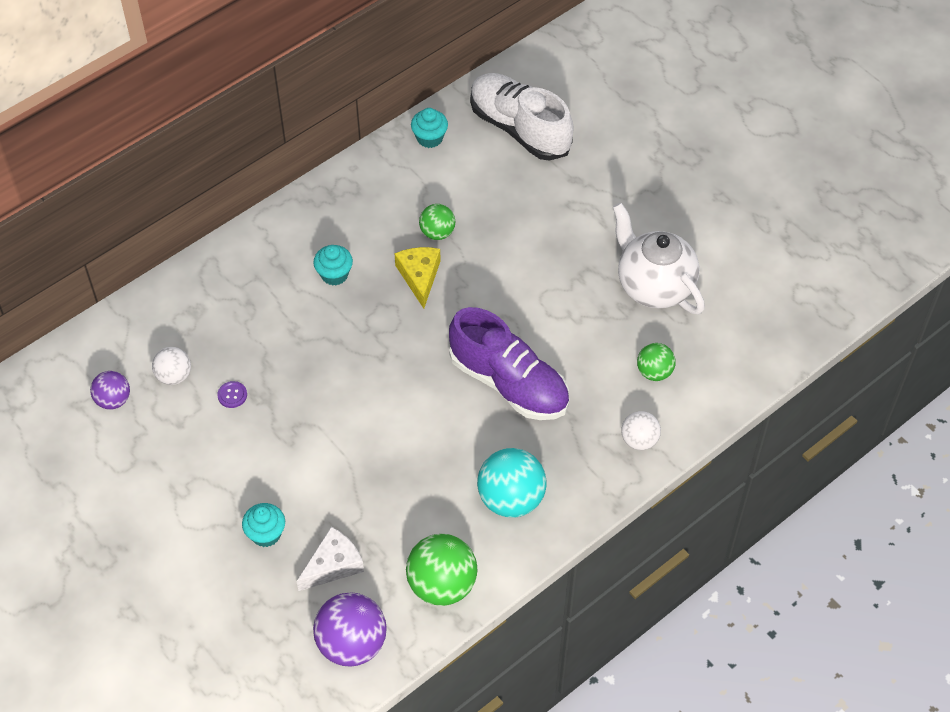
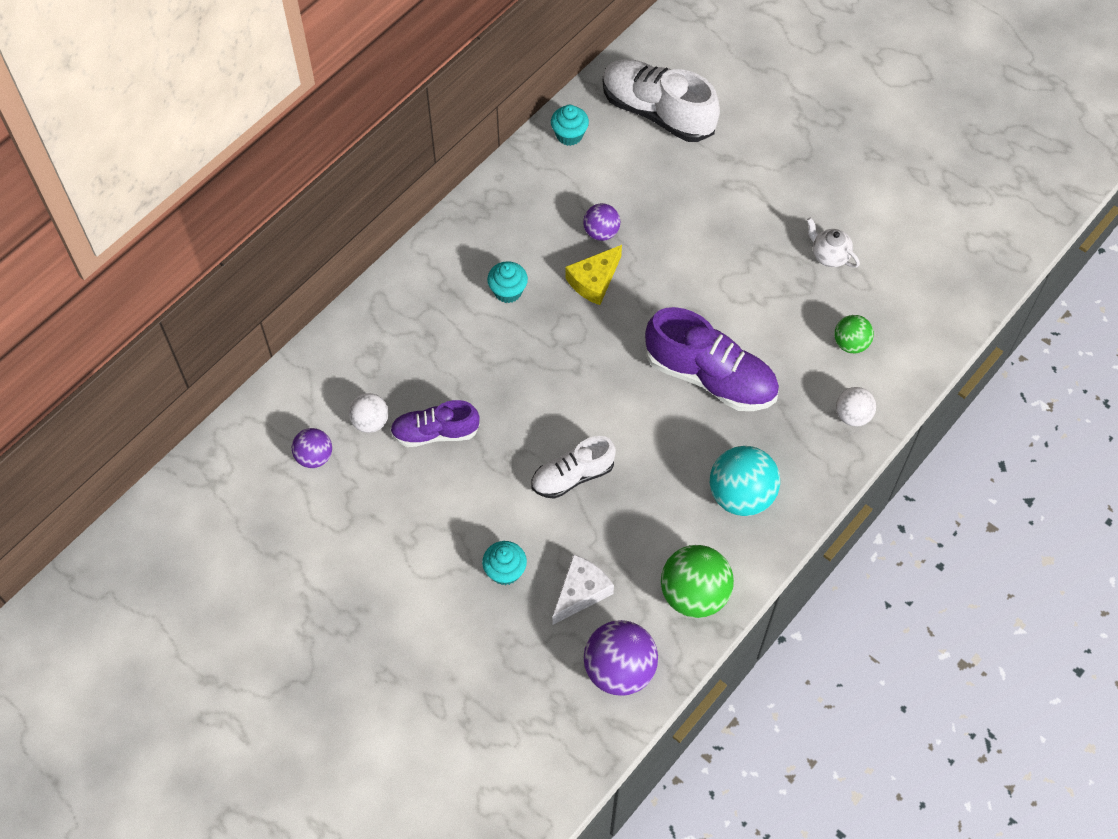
camera: 10 degrees left, 5 degrees up
(232, 395) = (435, 433): purple button -> purple shoe
(352, 455) = (572, 476): none -> white shoe
(419, 277) = (594, 281): yellow cheese -> yellow cheese turned 120 degrees counterclockwise
(437, 232) = (601, 232): green ball -> purple ball
(654, 286) = (829, 256): white teapot -> white teapot, size x0.49

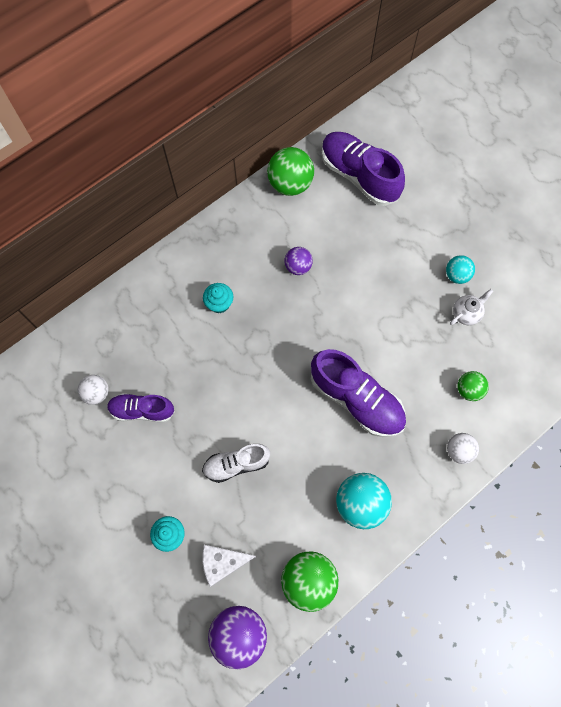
camera: 10 degrees right, 10 degrees up
(314, 457) = (50, 414): purple ball -> none
(569, 135) = (290, 184): turquoise cupcake -> green ball
(580, 592) = (223, 562): white cheese -> white cheese turned 150 degrees counterclockwise
(594, 281) = (285, 305): yellow cheese -> none
(657, 112) = (359, 176): white shoe -> purple shoe
(808, 212) = (456, 275): none -> turquoise ball
(829, 256) = (466, 313): white teapot -> white teapot turned 90 degrees clockwise

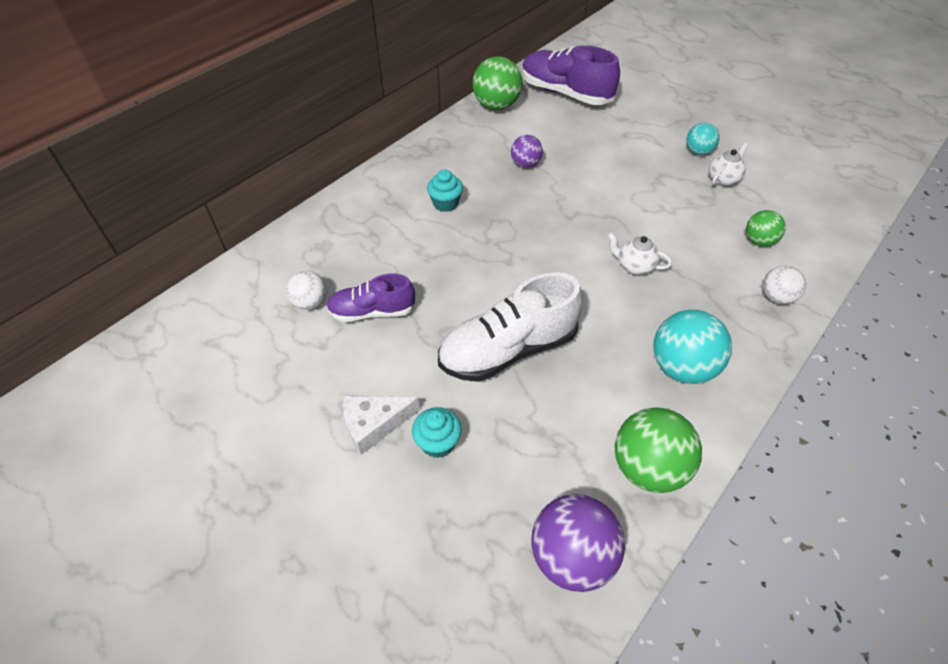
camera: 10 degrees left, 20 degrees down
(223, 562) = (521, 465): white cheese -> white cheese (374, 425)
(236, 464) = (508, 350): white shoe -> white shoe, size x1.65
(356, 399) = (634, 266): purple shoe -> white teapot

